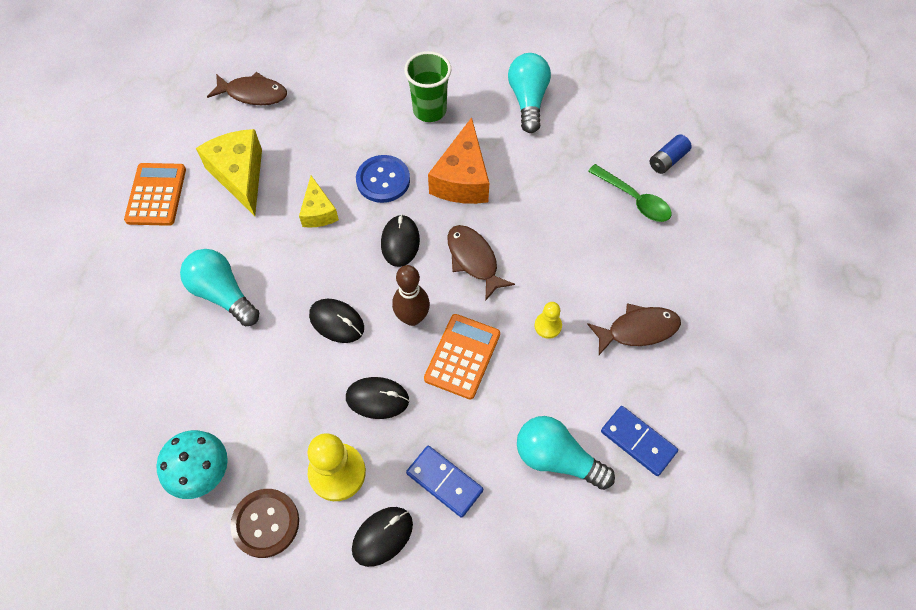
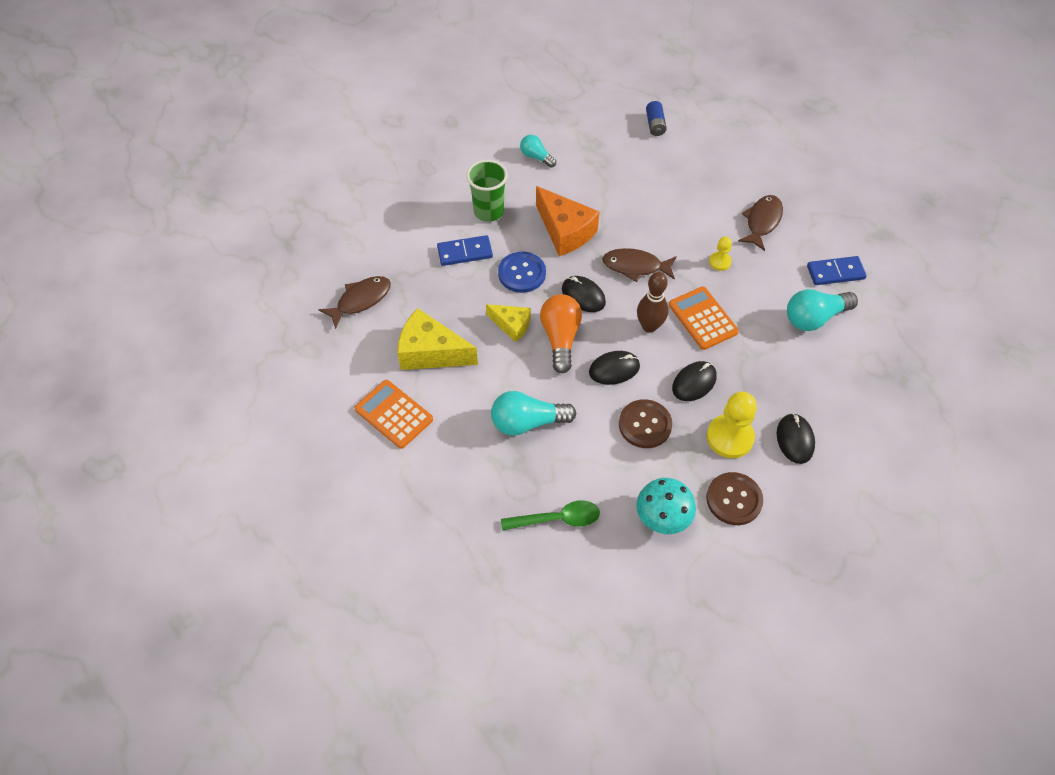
camera: 50 degrees left, 5 degrees down
(293, 388) = (645, 425): none -> brown button
(336, 257) = (560, 338): none -> orange light bulb
(444, 482) = (783, 384): blue domino -> blue domino (465, 252)
(528, 100) = (536, 157): turquoise light bulb -> turquoise light bulb, size x0.60
(634, 199) = (668, 159): green spoon -> green spoon (557, 519)

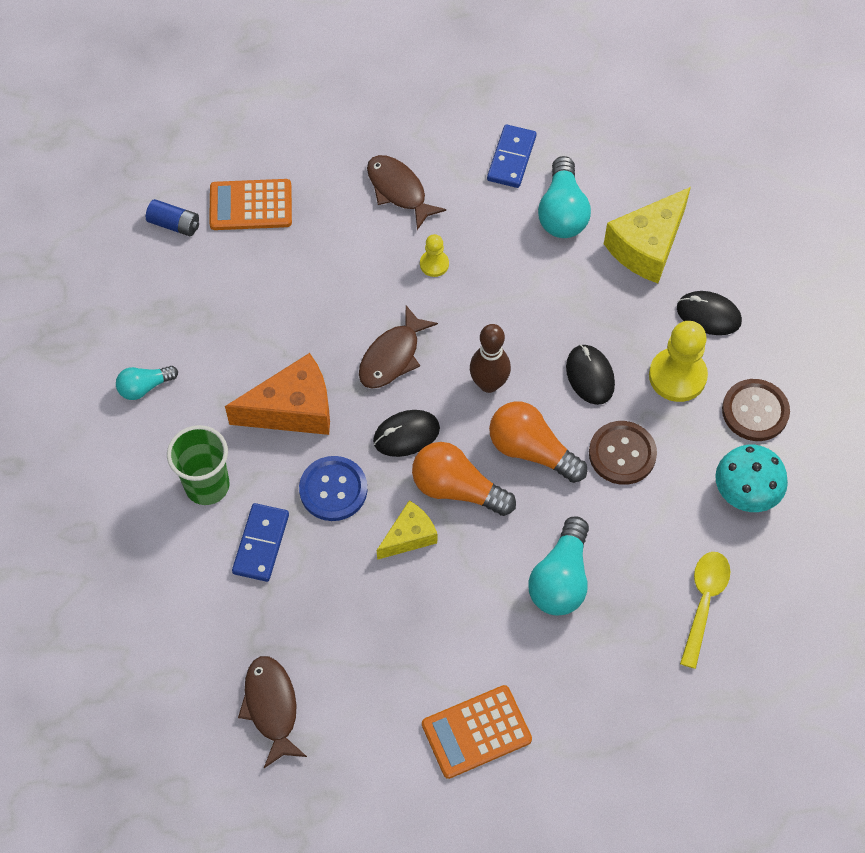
camera: 65 degrees left, 5 degrees up
(430, 352) = (403, 650): yellow cheese -> yellow cheese (647, 246)
(557, 519) = (704, 602): green spoon -> yellow spoon
(614, 369) = (531, 450): black mouse -> orange light bulb
(702, 318) = (506, 323): orange calculator -> orange calculator (251, 205)

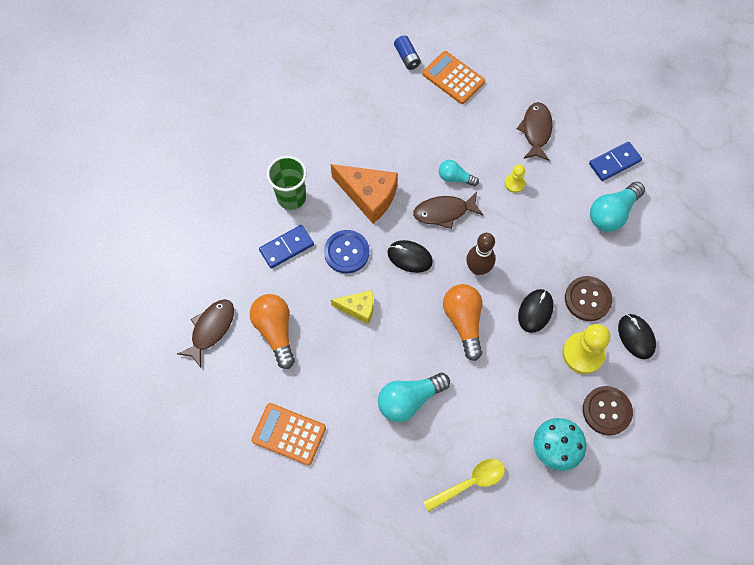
camera: 45 degrees right, 5 degrees up
(145, 387) = (312, 125): turquoise light bulb -> turquoise light bulb (455, 178)
(457, 489) = (406, 306): orange light bulb -> orange light bulb (275, 331)
(622, 454) = (509, 366): brown button -> brown button (587, 299)
(647, 246) = (640, 271): yellow cheese -> none

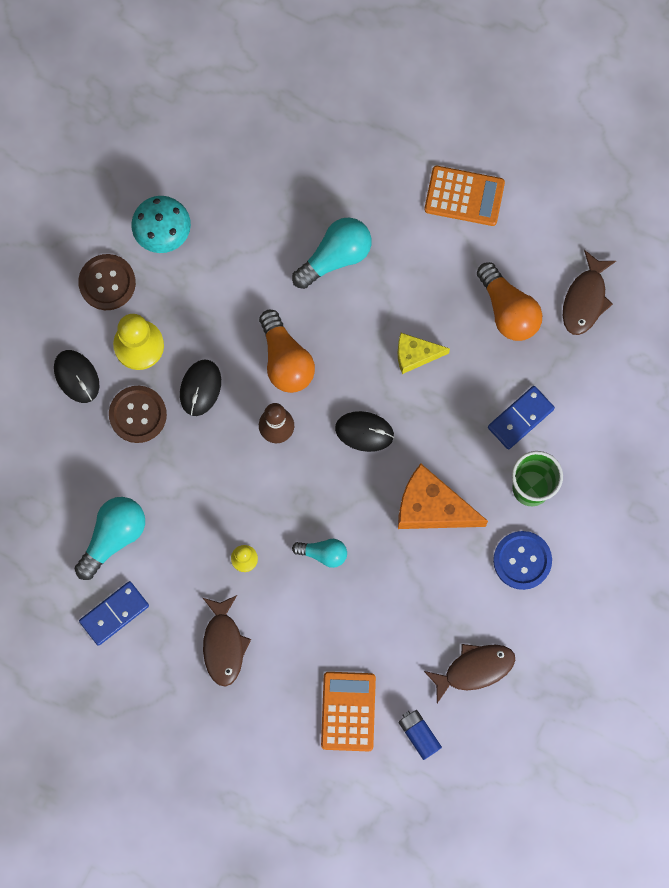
camera: 170 degrees right, 10 degrees up
(346, 252) = (444, 425): blue button -> blue button (522, 560)
(444, 212) = (330, 501): brown fish -> brown fish (474, 669)
(453, 78) = (348, 711): orange calculator -> orange calculator turned 120 degrees counterclockwise
(470, 482) = (254, 179): yellow spoon -> none

